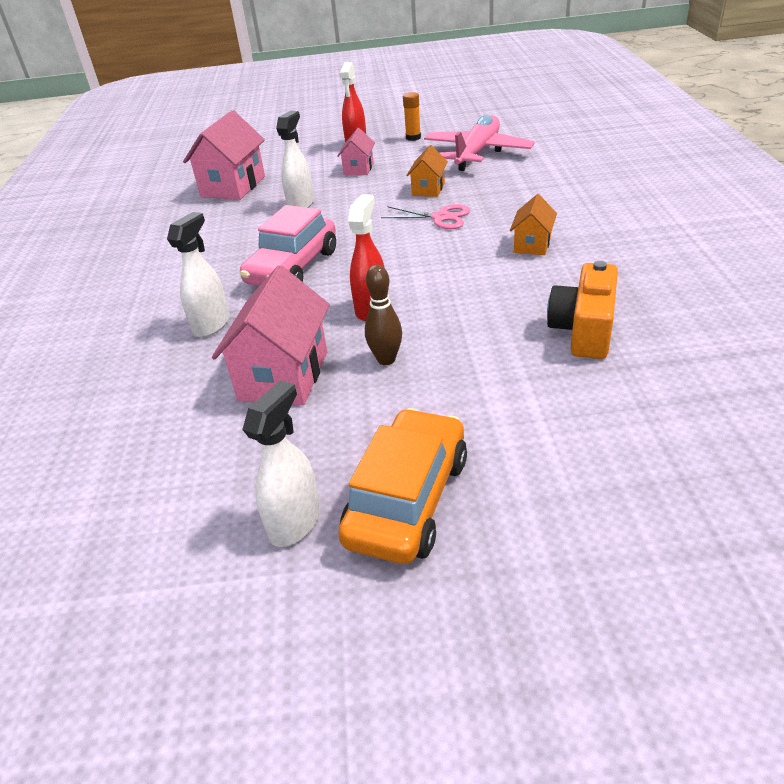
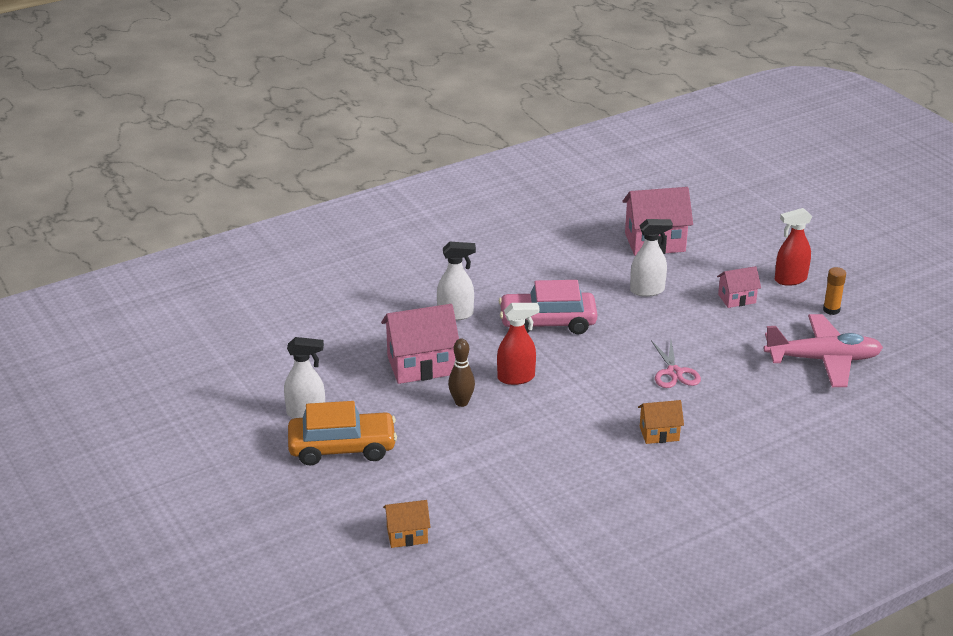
camera: 60 degrees right, 5 degrees down
(428, 189) = (723, 351): orange house -> orange house (407, 535)
(583, 330) = (547, 483): orange camera -> none

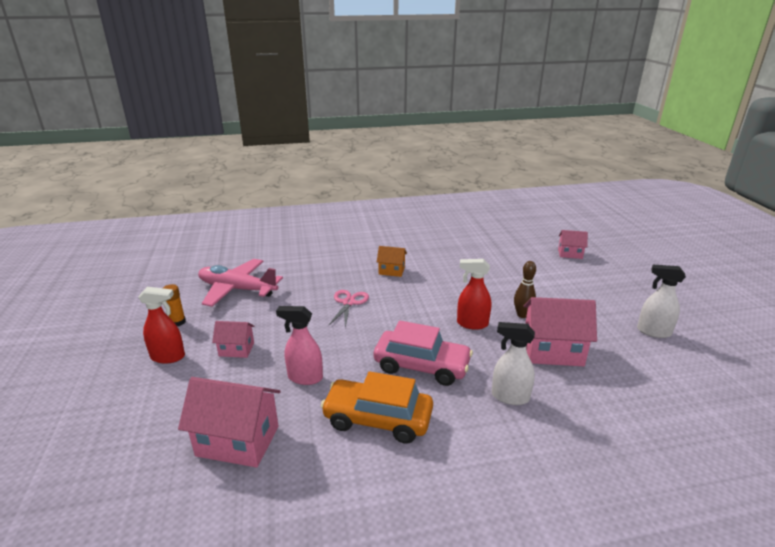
camera: 160 degrees left, 5 degrees down
(342, 448) = (617, 303): orange car -> orange car (377, 419)
(407, 535) = (570, 254): orange house -> pink house
(647, 290) = (304, 377): white spray bottle -> pink spray bottle

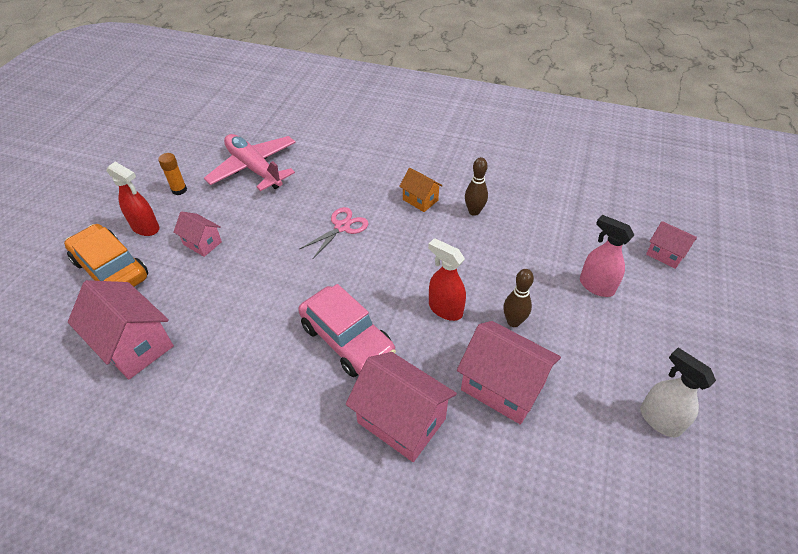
camera: 30 degrees right, 20 degrees up
(304, 377) = (233, 302): pink spray bottle -> pink spray bottle (596, 286)
(377, 419) = (257, 381): orange car -> orange car (111, 269)
(435, 266) = (474, 211): none -> brown bowling pin
(509, 397) = (401, 420): white spray bottle -> pink house

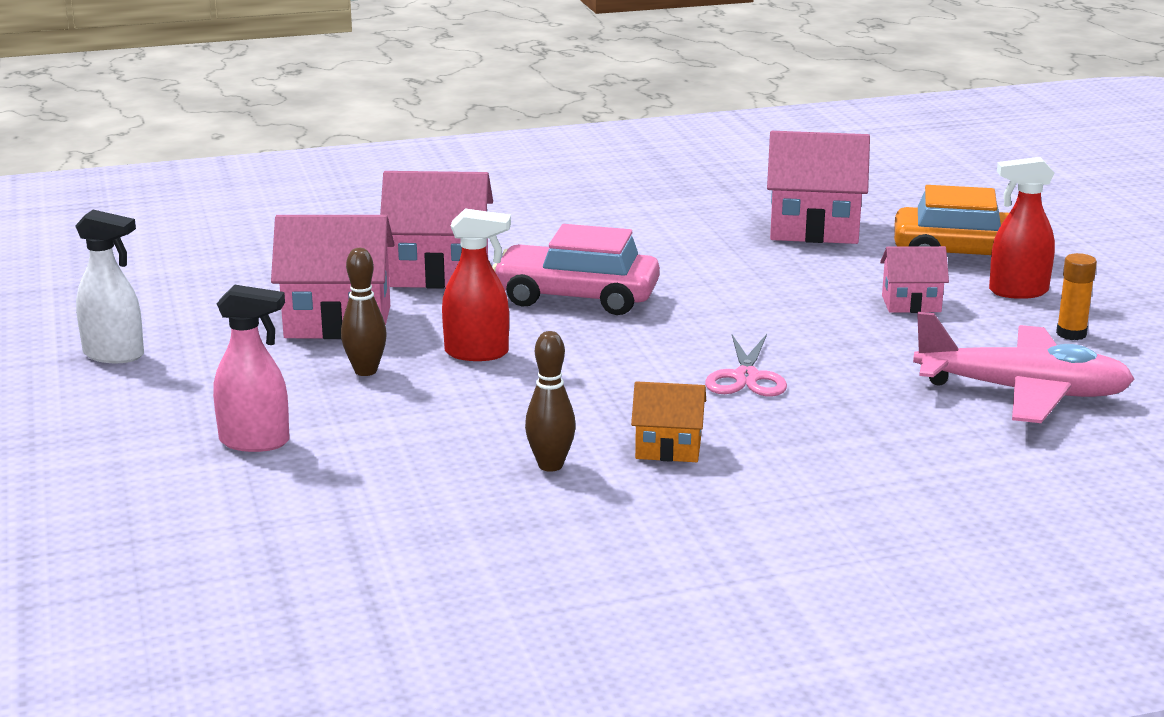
camera: 145 degrees right, 25 degrees down
(665, 254) = (136, 521): pink house -> none

